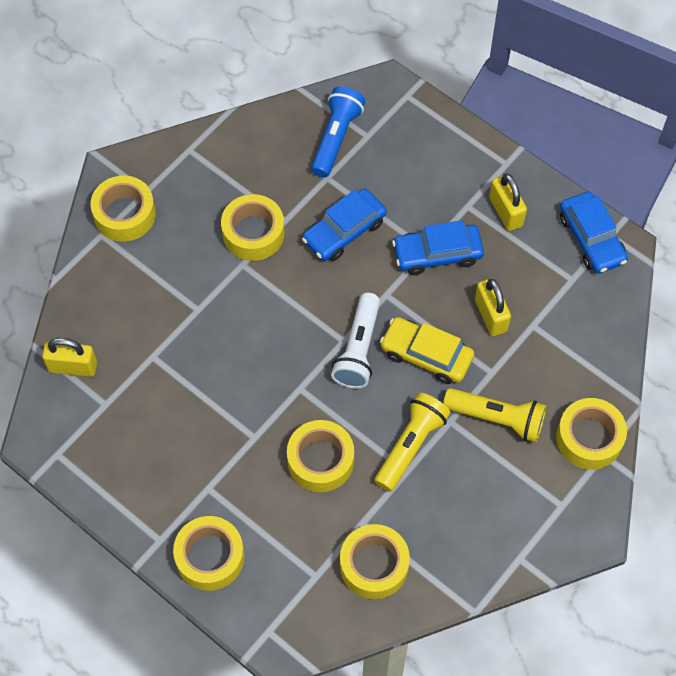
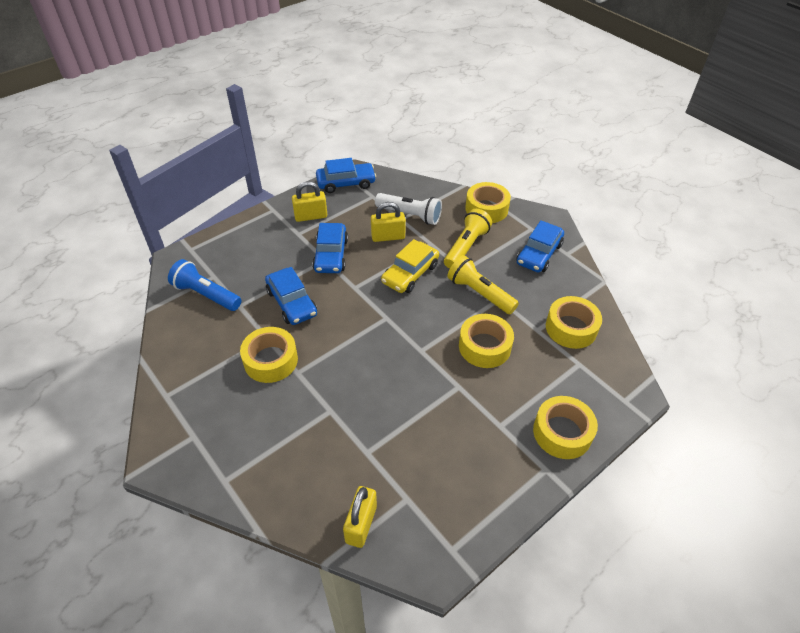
camera: 80 degrees left, 15 degrees down
(124, 214) = (210, 457): yellow tape -> none
(358, 349) = (396, 310): white flashlight -> white flashlight (410, 215)
(508, 518) = (539, 254): none -> blue car

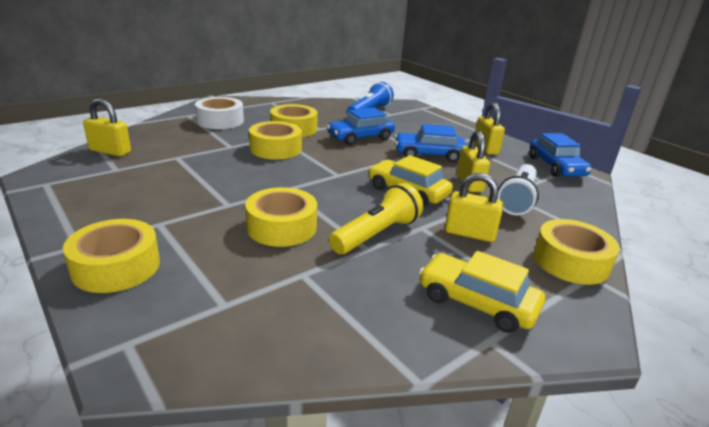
camera: 90 degrees right, 20 degrees down
(247, 438) = (220, 121): none -> white tape
(466, 247) = (469, 233): yellow flashlight -> yellow padlock
(539, 254) = (477, 302): blue car -> yellow car
(571, 328) = (299, 310): yellow tape -> yellow tape (276, 149)

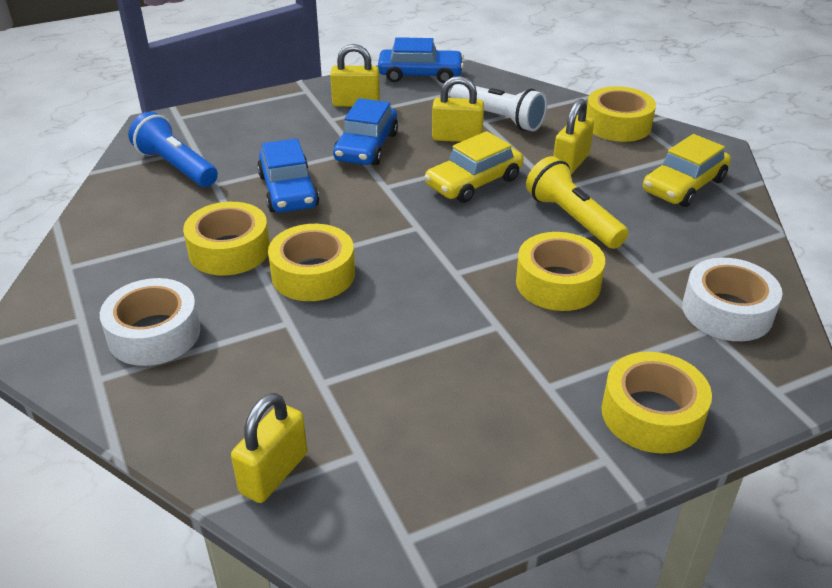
camera: 75 degrees left, 10 degrees up
(251, 318) = (727, 311): none -> white tape

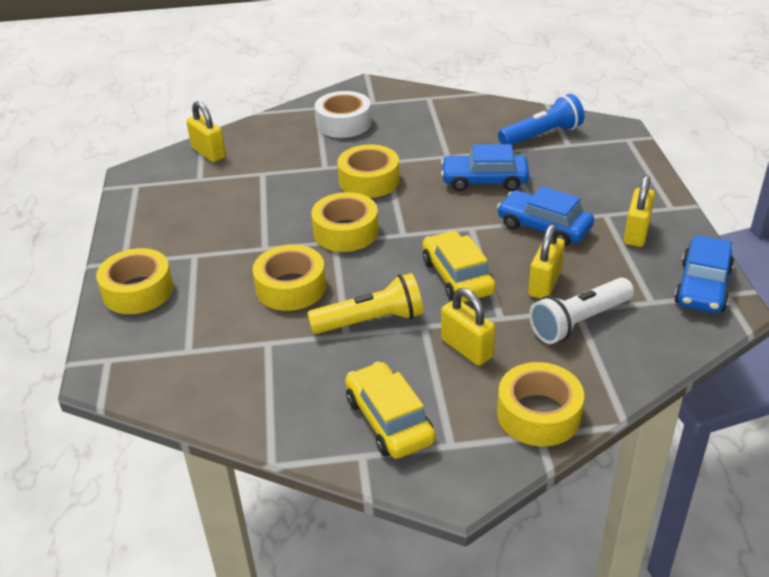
camera: 110 degrees right, 0 degrees up
(229, 250) = (416, 151): yellow tape -> yellow tape (346, 232)
(727, 311) = (198, 369): white tape -> none

